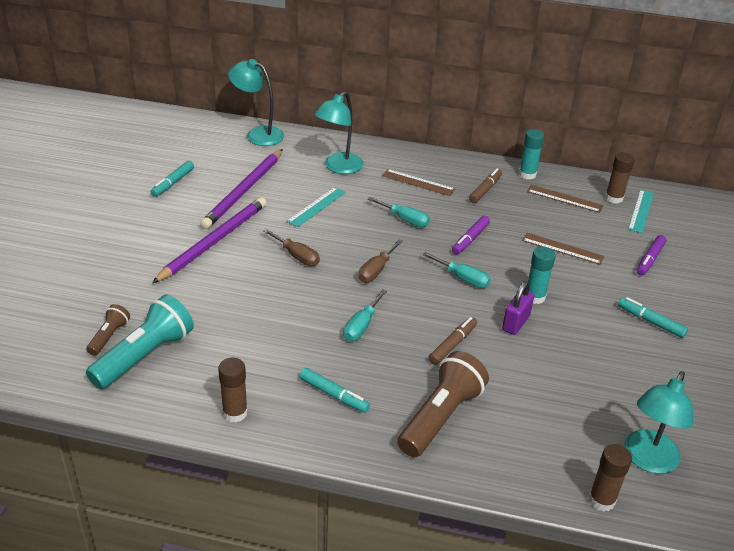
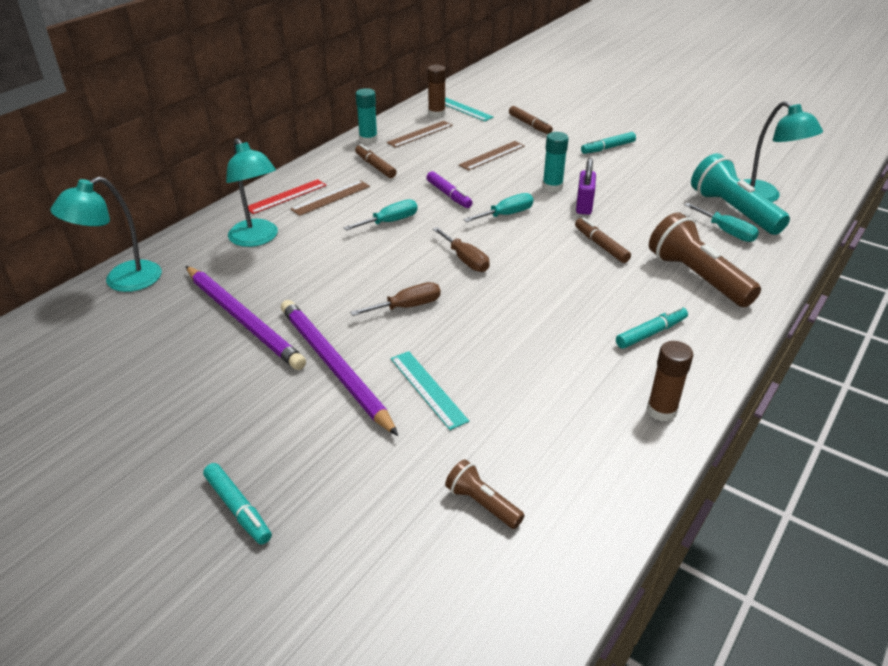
camera: 65 degrees left, 0 degrees up
(145, 356) = (536, 472): turquoise flashlight -> turquoise flashlight (733, 211)
(173, 183) = (166, 379): turquoise marker -> turquoise marker (238, 508)
(316, 206) = (322, 271): turquoise ruler -> turquoise ruler (428, 389)
(361, 326) = (551, 290): turquoise screwdriver -> turquoise screwdriver (726, 232)
(404, 162) = (286, 196): none -> red ruler
(515, 323) = (584, 206): purple padlock -> purple padlock turned 45 degrees clockwise
(601, 500) = (804, 228): brown glue stick -> none
(650, 259) = (529, 125): purple marker -> brown marker

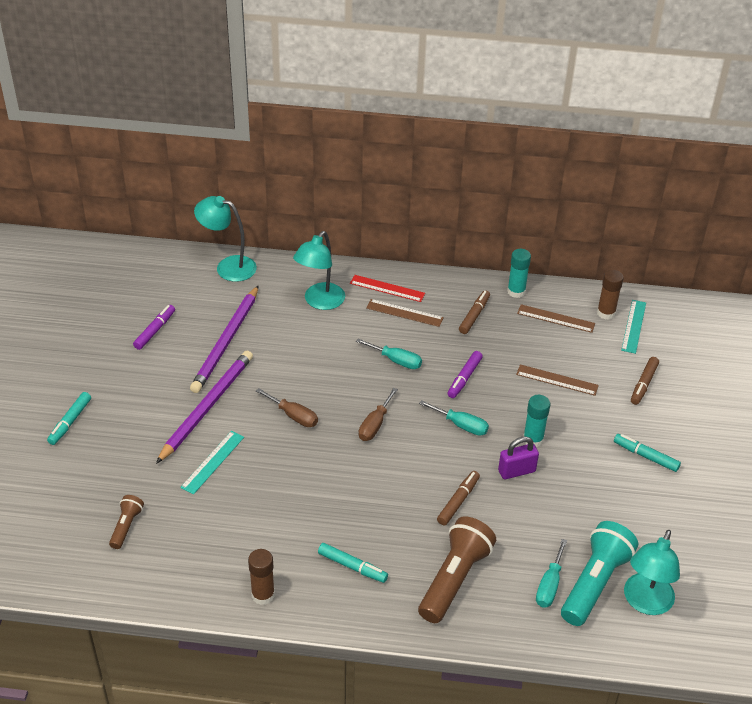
camera: 60 degrees right, 5 degrees up
(156, 372) = (155, 331): none -> purple marker

